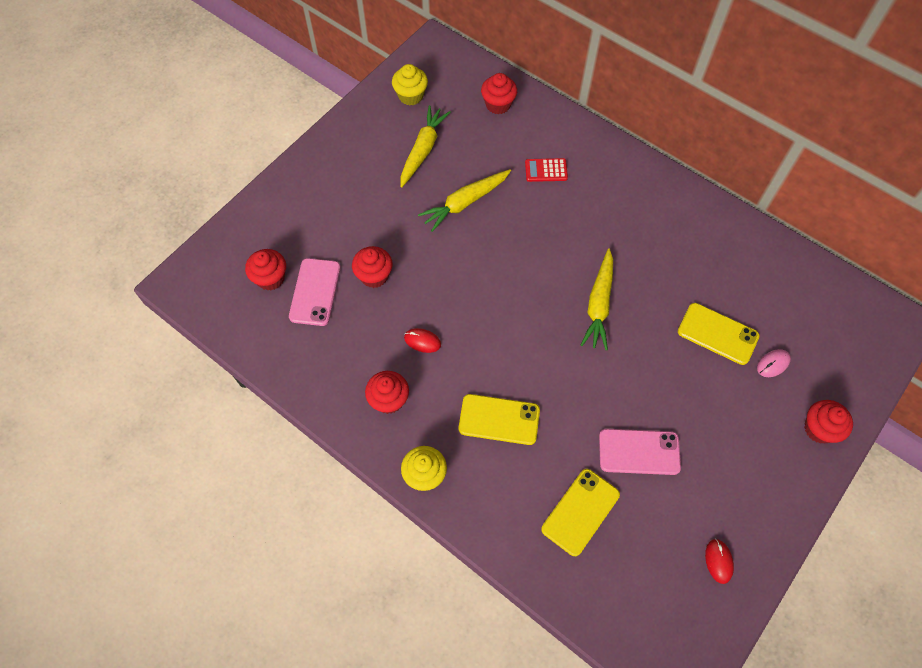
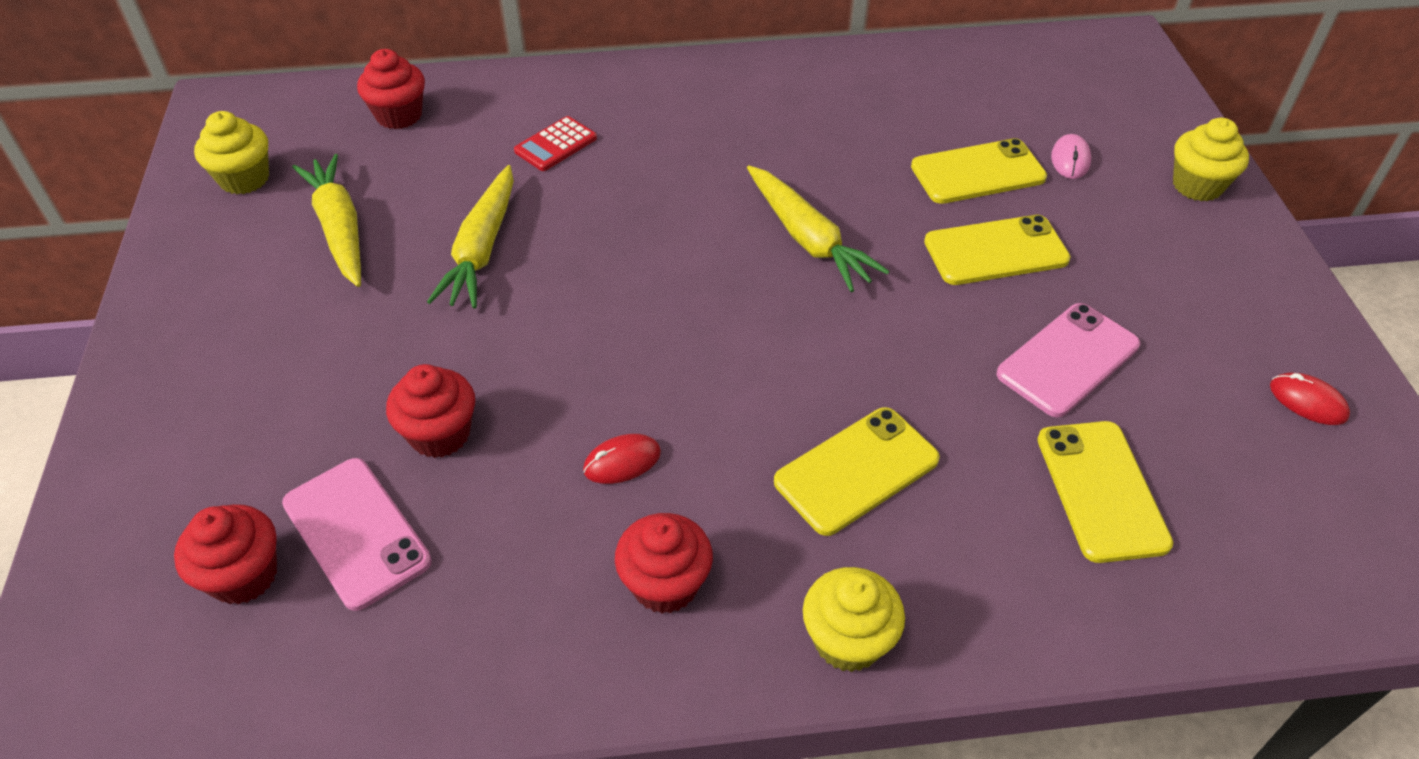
camera: 45 degrees left, 15 degrees down
(674, 378) = (995, 251): none -> yellow phone
(819, 429) = (1197, 186): red cupcake -> yellow cupcake

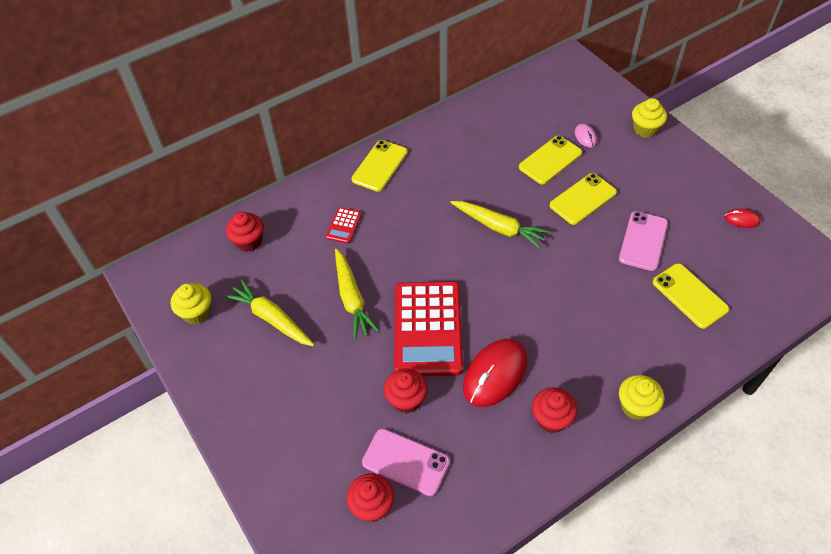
camera: 25 degrees left, 5 degrees up
(564, 342) = (427, 329): none -> red calculator
(622, 461) = (495, 374): red mouse -> red mouse, size x2.15
(856, 470) = (592, 332): yellow phone -> yellow phone (379, 166)

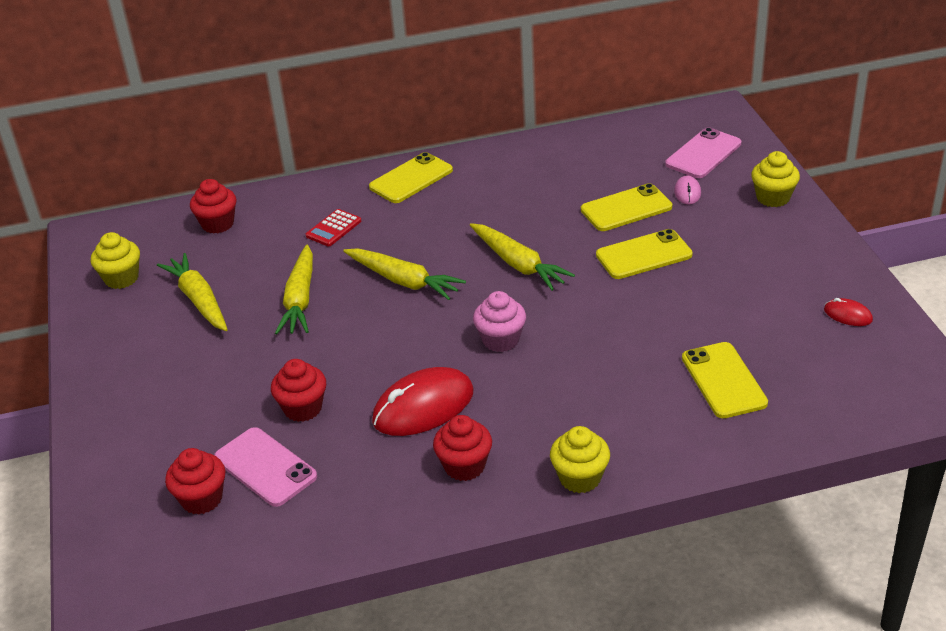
camera: 20 degrees right, 15 degrees down
(422, 262) = (403, 281): none -> yellow carrot
(427, 329) = (370, 346): red calculator -> none
(520, 299) = (500, 340): none -> pink cupcake
(643, 241) = (696, 312): pink phone -> pink phone (703, 154)

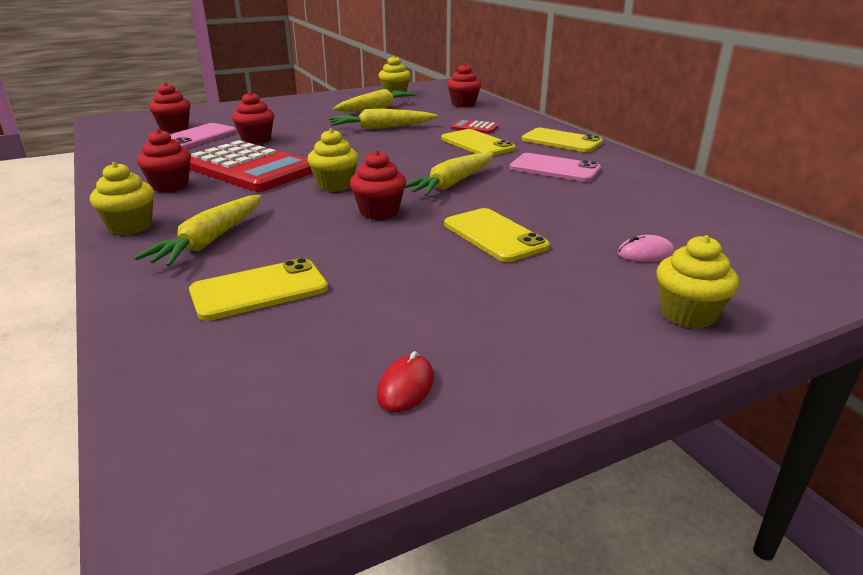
camera: 75 degrees right, 10 degrees down
(403, 281) = (412, 150): yellow carrot -> yellow carrot (210, 241)
(423, 406) = (249, 168): red mouse -> red calculator
(500, 340) = (335, 185): pink cupcake -> yellow cupcake
(580, 313) = (379, 212): none -> red cupcake
(626, 208) = (581, 222): yellow phone -> yellow phone (477, 144)
(703, 154) = (749, 260): pink phone -> pink phone (554, 168)

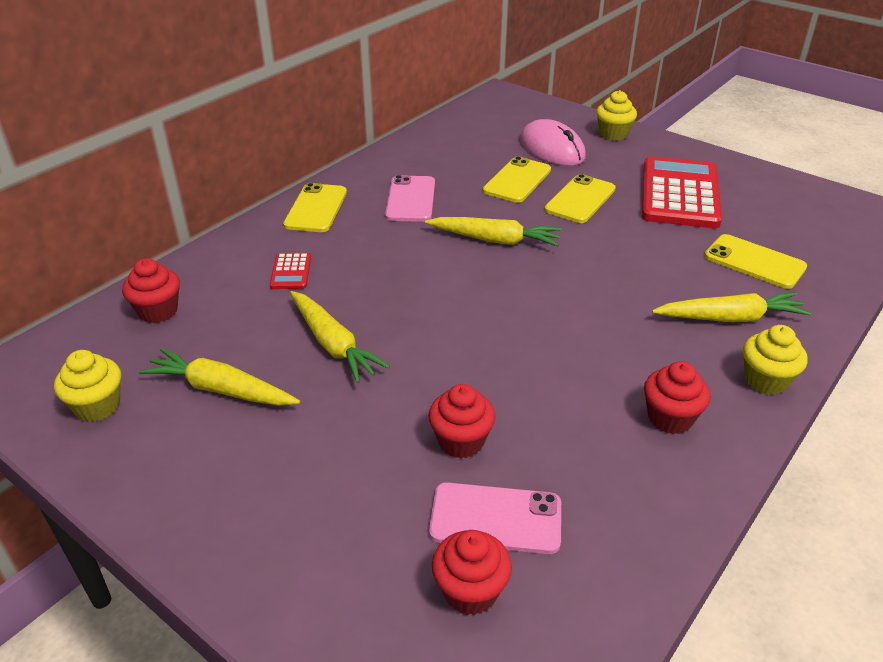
camera: 115 degrees left, 10 degrees up
(249, 168) = (568, 385): red calculator -> red calculator (680, 194)
(335, 185) = (559, 302): yellow cupcake -> none
(379, 212) = (592, 257): red cupcake -> none
(406, 387) = (763, 189): red mouse -> none
(477, 144) = (359, 255): yellow phone -> yellow phone (517, 180)
(645, 253) = (552, 149): pink mouse -> pink mouse, size x2.15

